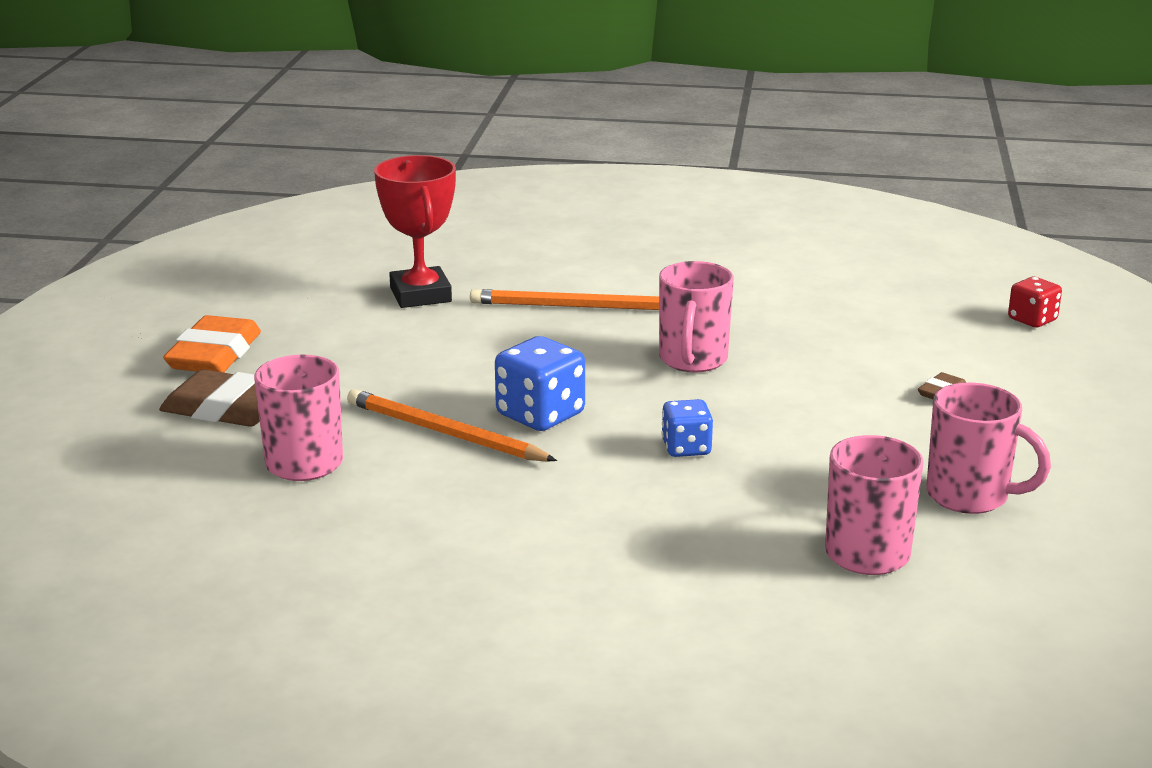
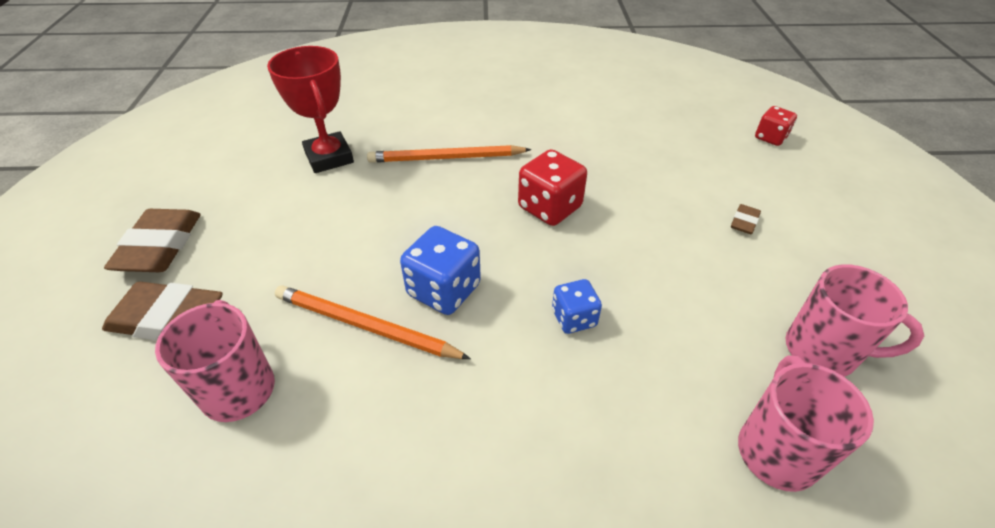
camera: 10 degrees left, 20 degrees up
(214, 354) = (160, 246): orange eraser -> brown eraser
(693, 360) = (549, 207): pink mug -> red dice

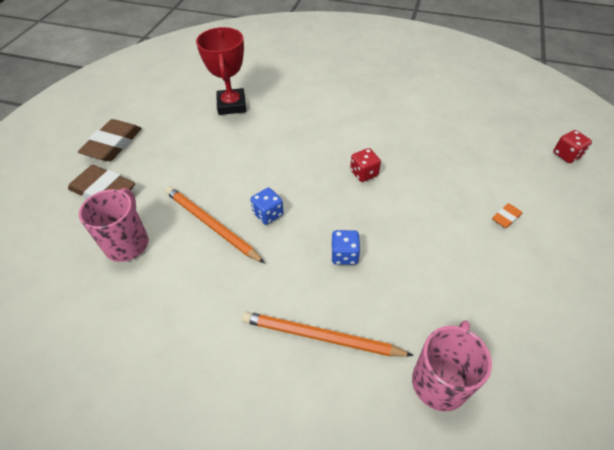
camera: 20 degrees right, 5 degrees up
(444, 290) = (268, 214): blue dice -> blue dice, size x0.62
(447, 158) = (308, 121): orange pencil -> orange pencil (321, 337)
(549, 207) = (364, 173): red dice -> red dice, size x0.62
(744, 222) = (506, 217): brown eraser -> orange eraser
(823, 351) = (513, 327): pink mug -> none

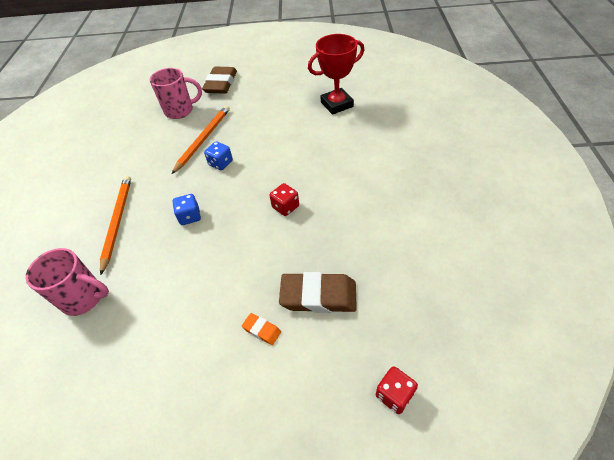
camera: 75 degrees right, 0 degrees up
(113, 144) = (265, 69): brown eraser -> brown eraser (318, 296)

